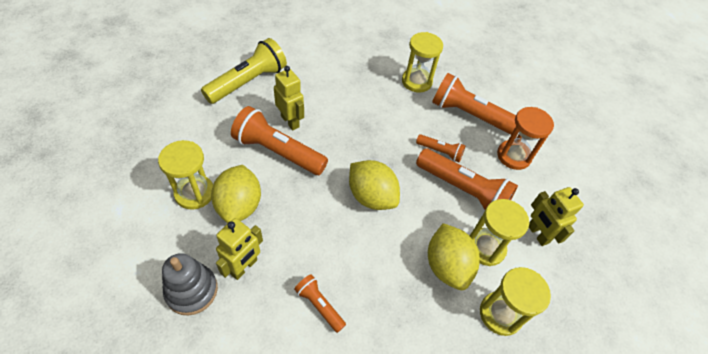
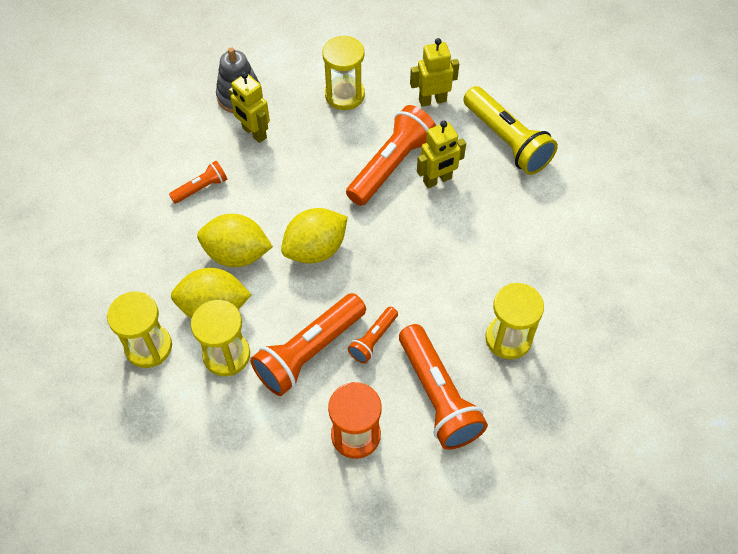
camera: 105 degrees right, 5 degrees up
(239, 205) = (323, 130): yellow lemon -> yellow lemon (237, 254)
(469, 115) = (437, 396): orange flashlight -> orange flashlight turned 120 degrees clockwise
(537, 234) = (231, 422): yellow robot -> yellow robot (432, 100)

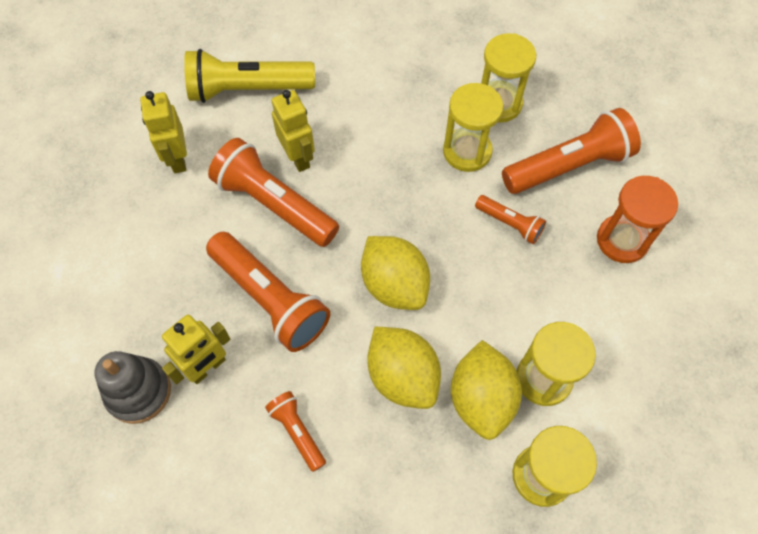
camera: 90 degrees left, 5 degrees up
(237, 254) = (402, 376): yellow lemon -> yellow lemon turned 45 degrees counterclockwise
(309, 352) = (531, 288): orange flashlight -> orange flashlight (270, 299)
(344, 95) = (155, 256): yellow hourglass -> yellow hourglass (467, 151)
(506, 141) = (247, 89): yellow flashlight -> yellow flashlight turned 150 degrees counterclockwise

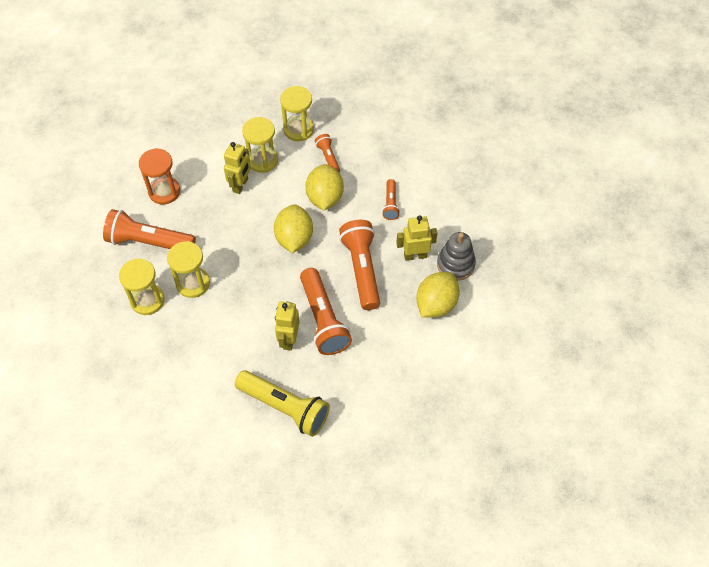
camera: 145 degrees left, 5 degrees down
(177, 159) = (360, 384): yellow robot -> yellow robot (240, 185)
(481, 398) = (297, 169): yellow lemon -> yellow lemon (436, 304)
(510, 224) = (209, 232): orange flashlight -> orange flashlight (328, 157)

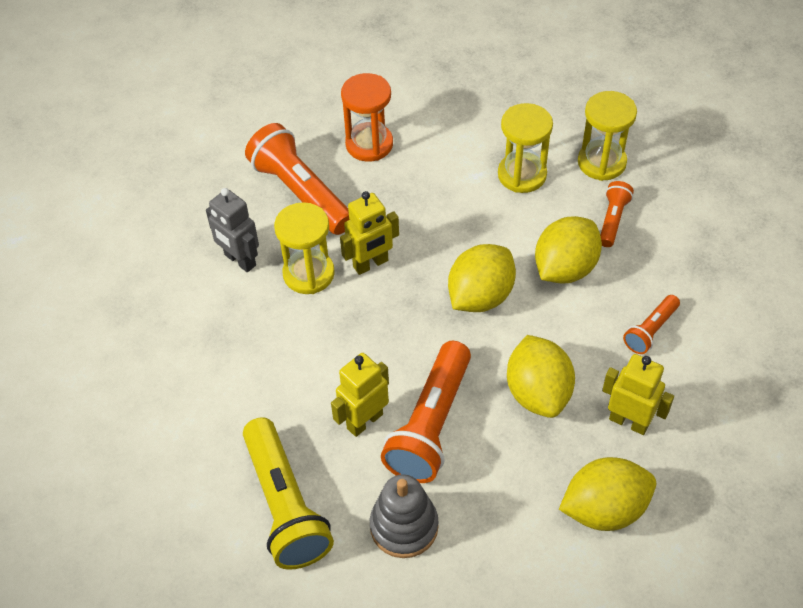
camera: 40 degrees right, 5 degrees down
(147, 300) = (239, 260): yellow hourglass -> grey robot
(240, 185) = (468, 189): yellow robot -> yellow robot (371, 264)
(362, 269) = (538, 392): orange flashlight -> yellow lemon
(455, 264) = (679, 472): grey stacking toy -> grey stacking toy (404, 526)

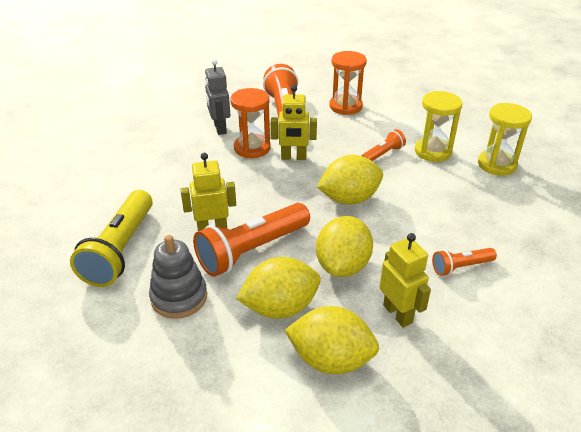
camera: 30 degrees right, 15 degrees down
(308, 274) = (252, 148): yellow hourglass -> orange hourglass
(565, 268) = (422, 207): yellow lemon -> yellow lemon (280, 307)
(613, 220) = (481, 196): orange flashlight -> orange flashlight (383, 154)

